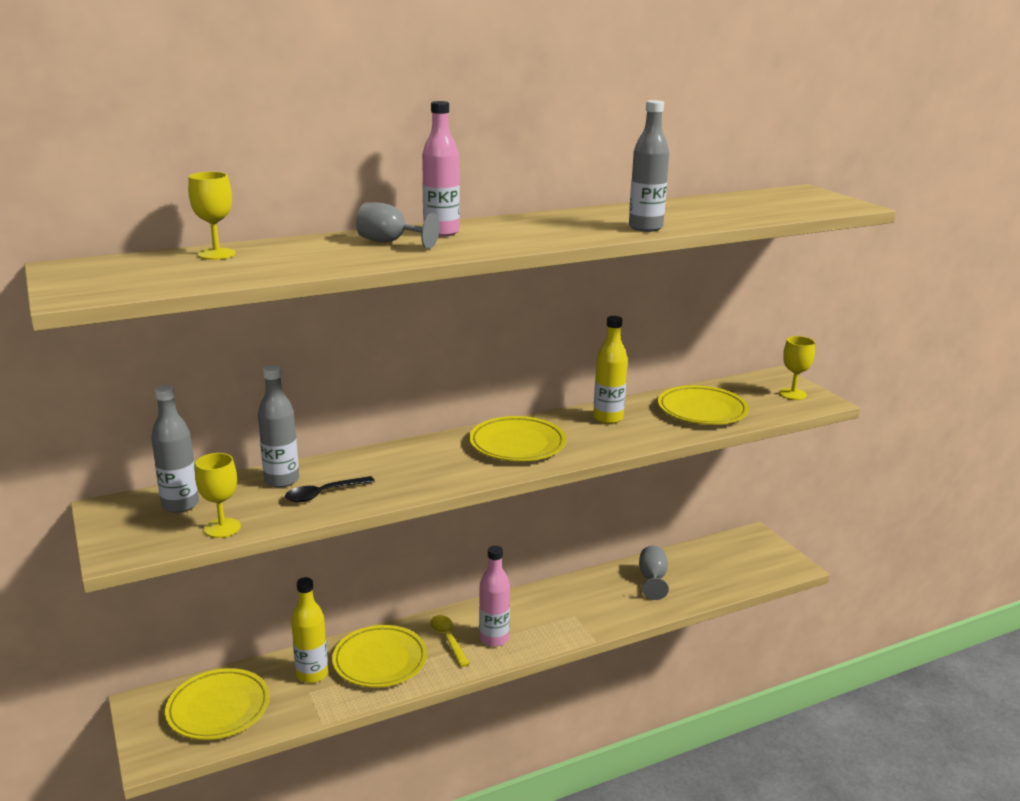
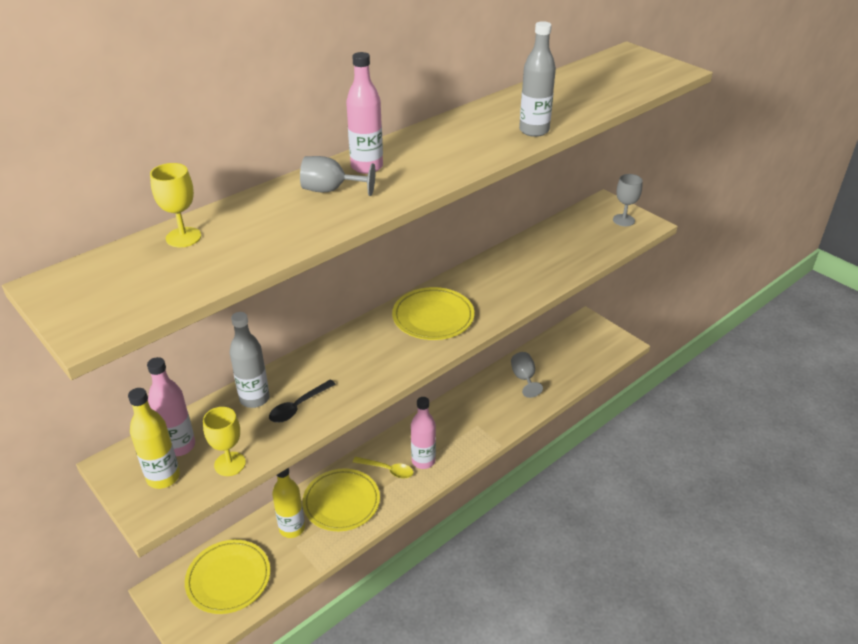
camera: 15 degrees left, 15 degrees up
(180, 505) = (179, 446): grey bottle -> pink bottle
(448, 639) = (387, 470): yellow spoon -> yellow spoon turned 150 degrees clockwise
(608, 418) = (493, 274): yellow bottle -> yellow bottle (163, 477)
(702, 410) = (562, 251): yellow plate -> none
(792, 394) = (623, 220): yellow goblet -> grey goblet

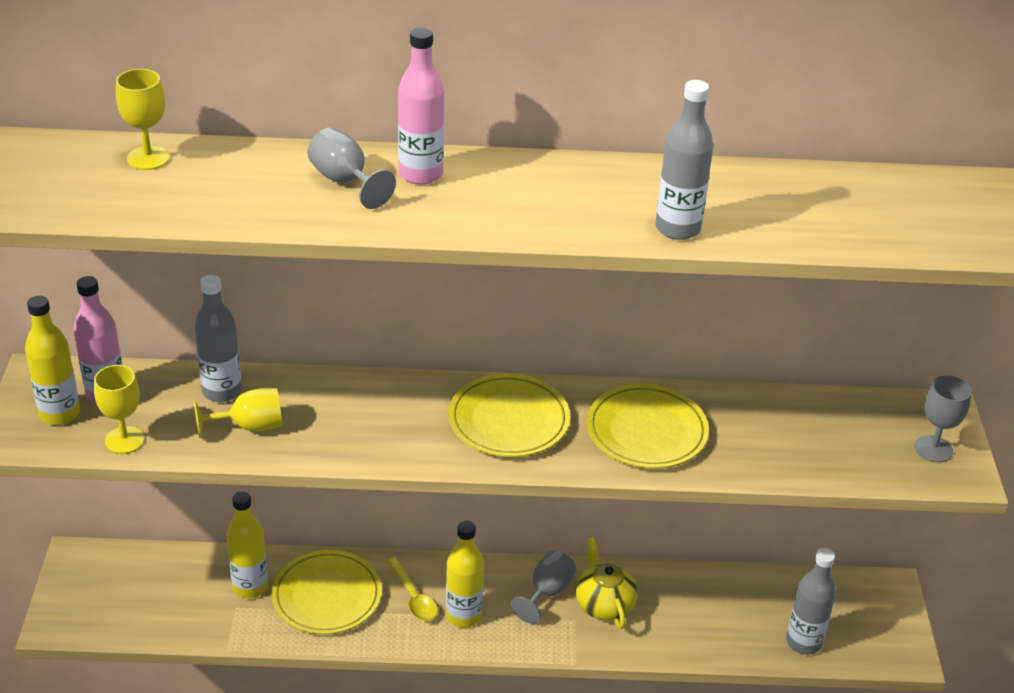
camera: 40 degrees right, 0 degrees up
(228, 579) = (141, 592): yellow plate -> yellow plate (646, 431)
(298, 407) = (250, 426): black spoon -> yellow goblet
(423, 461) = (463, 615): pink bottle -> yellow bottle
(481, 408) = (604, 604): none -> yellow teapot
(524, 378) = (704, 605): grey goblet -> grey goblet (547, 592)
(581, 366) = (803, 642): none -> grey bottle

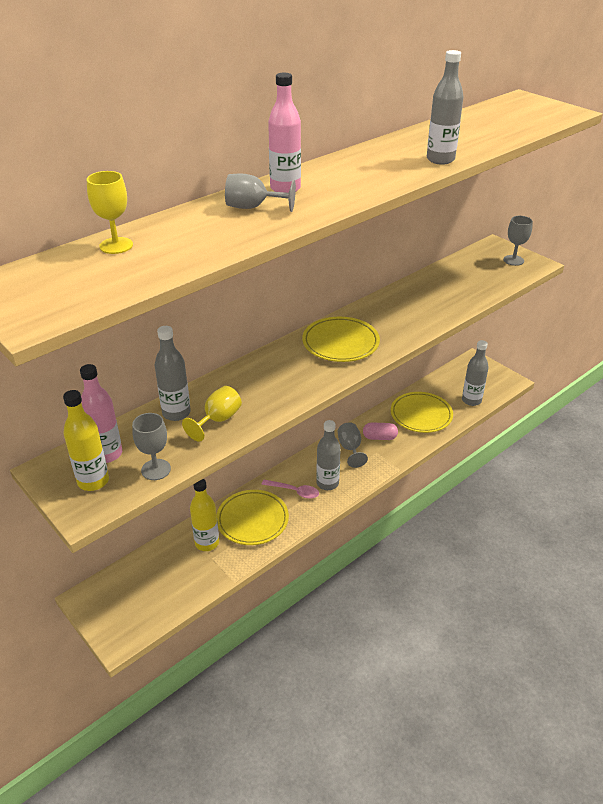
camera: 40 degrees left, 0 degrees up
(124, 440) = (156, 469): yellow goblet -> grey goblet
(413, 597) = (294, 491): yellow spoon -> pink spoon
(463, 615) = (327, 483): yellow bottle -> grey bottle
(604, 604) = (379, 437): yellow teapot -> pink capsule
(646, 431) = (404, 313): yellow plate -> yellow plate (421, 415)

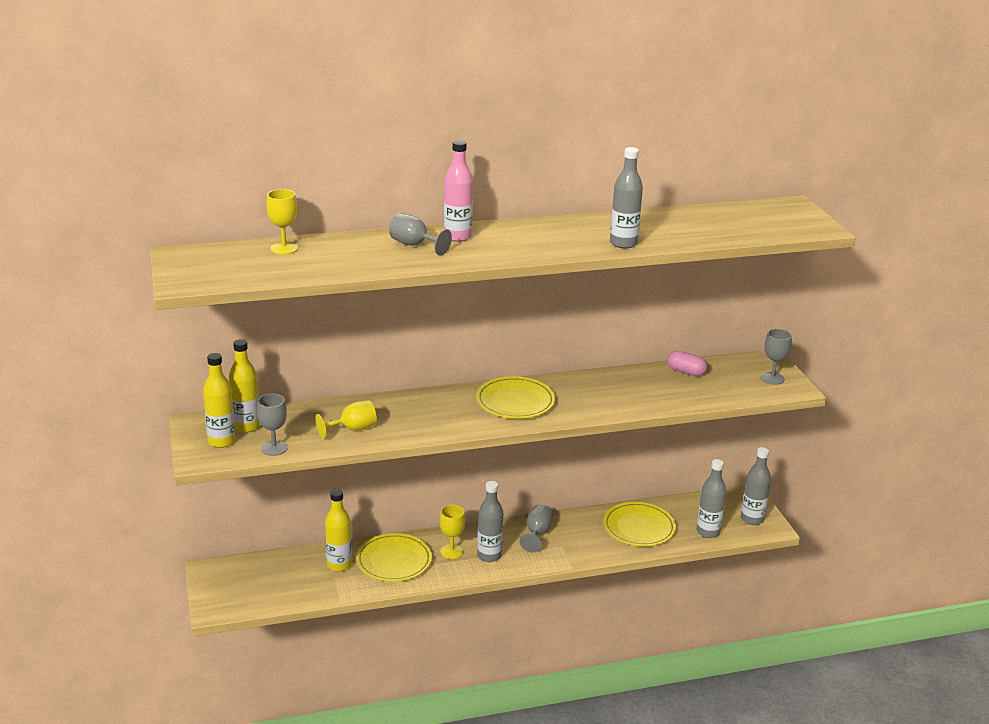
camera: 25 degrees right, 10 degrees down
(107, 454) = (246, 426): pink bottle -> yellow bottle
(176, 413) = (323, 414): grey bottle -> grey bottle (752, 519)
(294, 491) = (451, 551): pink spoon -> yellow goblet
(379, 437) = (576, 534): pink capsule -> pink capsule (686, 372)

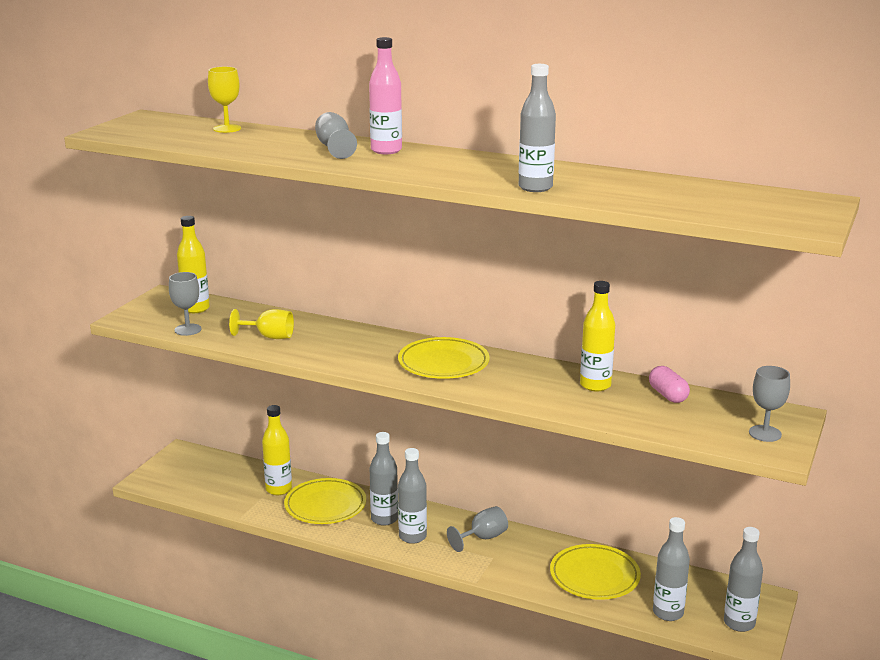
camera: 40 degrees right, 5 degrees down
(221, 441) = (161, 312): yellow bottle -> yellow bottle (595, 385)
(451, 551) = (384, 519): yellow goblet -> grey bottle

